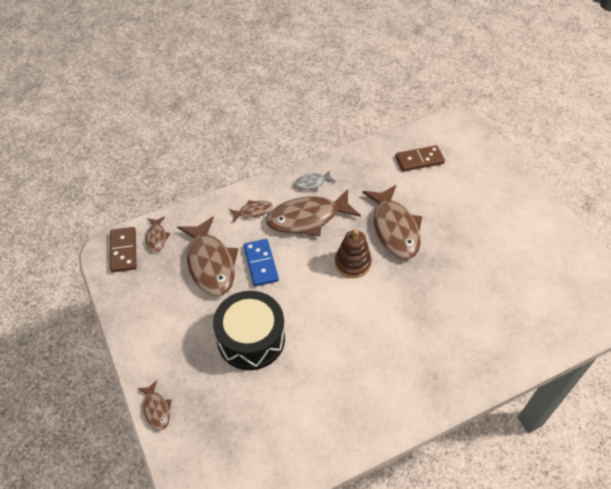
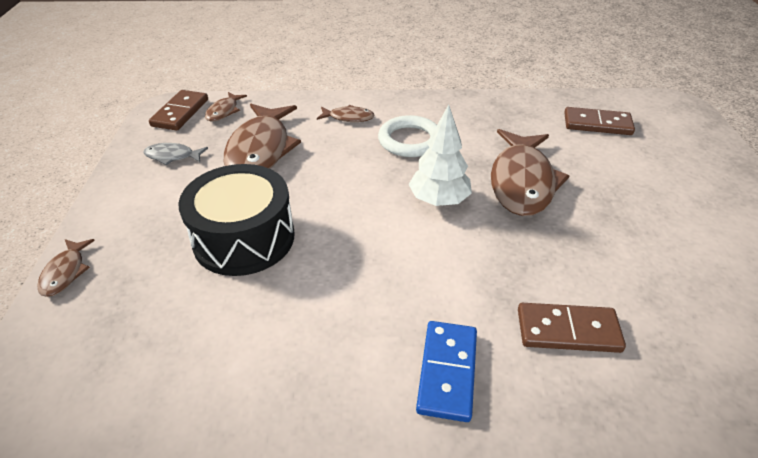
camera: 25 degrees right, 10 degrees down
(260, 264) = (319, 166): blue domino -> blue domino (447, 371)
(307, 218) = (410, 140): brown fish -> white ring
(312, 183) = (438, 111): grey fish -> grey fish (172, 156)
(352, 263) = (438, 201): brown stacking toy -> white tree
(461, 325) = (568, 330): none -> brown domino

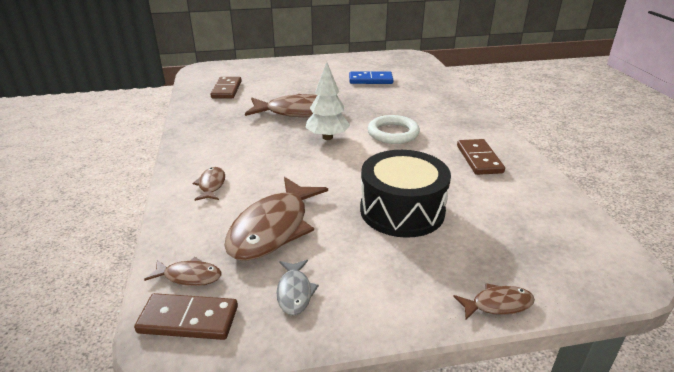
camera: 100 degrees left, 10 degrees down
(260, 149) = (273, 228): brown fish -> brown fish turned 120 degrees clockwise
(410, 140) = (251, 152): white ring -> white ring (393, 133)
(447, 371) = (462, 129): blue domino -> blue domino (370, 80)
(568, 330) = (416, 104): brown domino -> brown domino (479, 159)

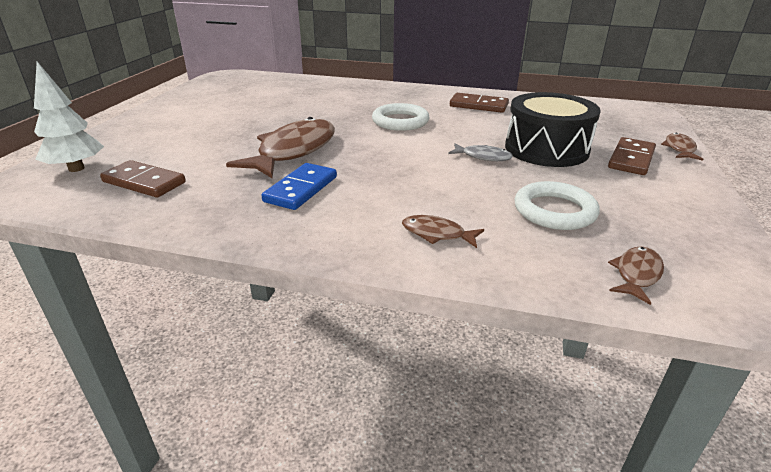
camera: 65 degrees left, 0 degrees up
(188, 319) = (713, 284): brown domino -> brown domino (631, 159)
(273, 228) = (554, 211): brown fish -> white ring
(294, 292) = (666, 218): grey fish -> grey fish (483, 157)
(327, 137) = (377, 149): white tree -> white tree (76, 168)
(370, 80) = (260, 103): blue domino -> blue domino (301, 189)

